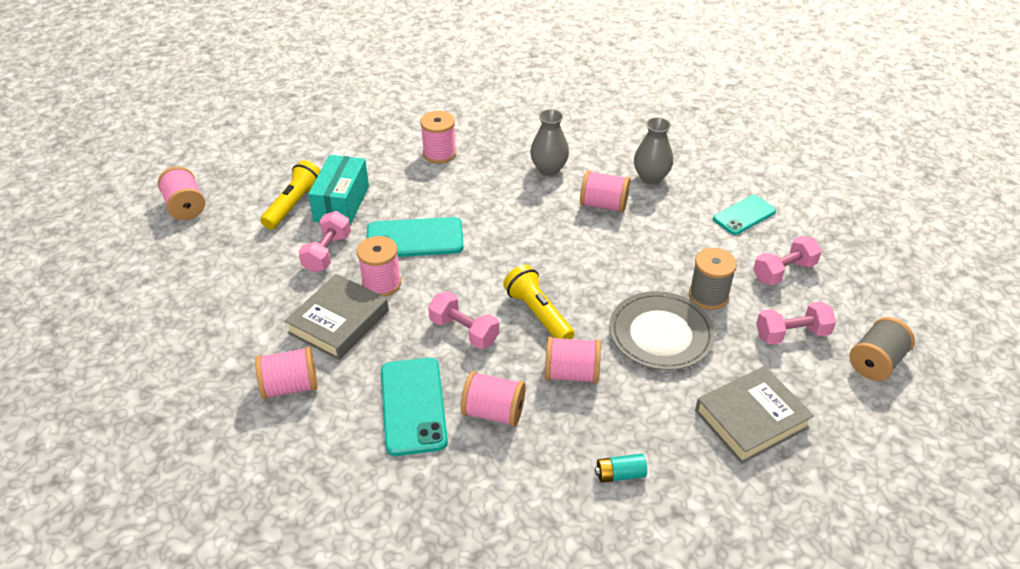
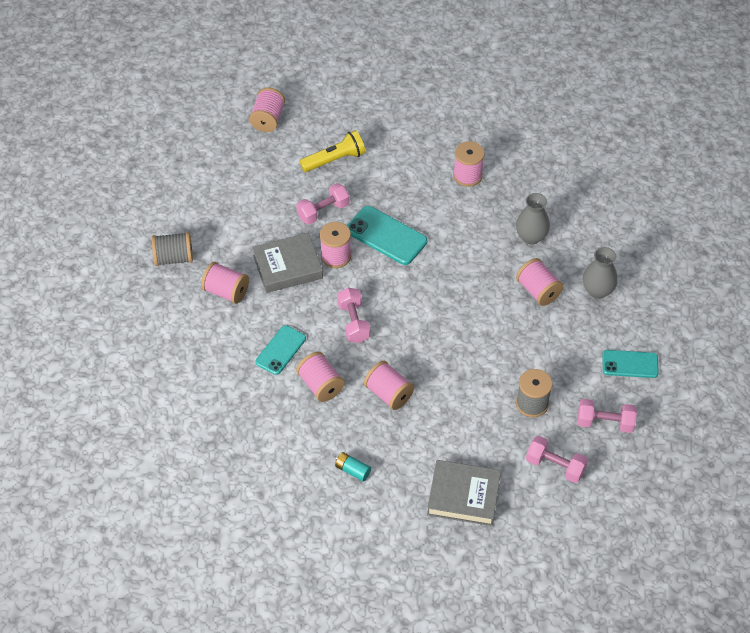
camera: 40 degrees right, 10 degrees up
(342, 203) = (365, 178): turquoise box -> none
(413, 406) = (280, 350): turquoise phone -> turquoise phone, size x0.67
(538, 314) = (409, 341): yellow flashlight -> none
(660, 334) = (470, 407): grey plate -> none
(876, 362) = (587, 521): grey spool -> grey spool (174, 258)

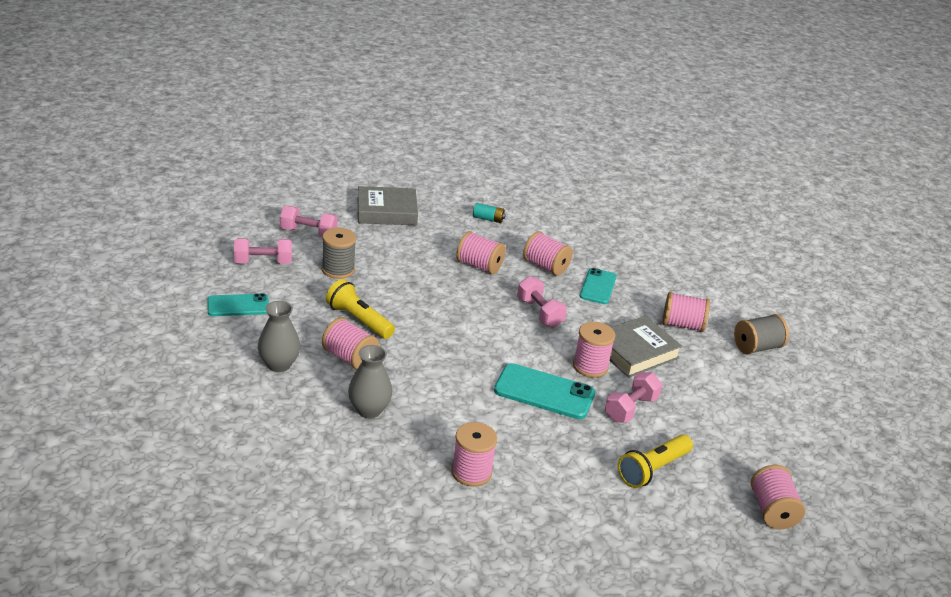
camera: 160 degrees right, 20 degrees down
(523, 333) = (359, 320): none -> yellow flashlight

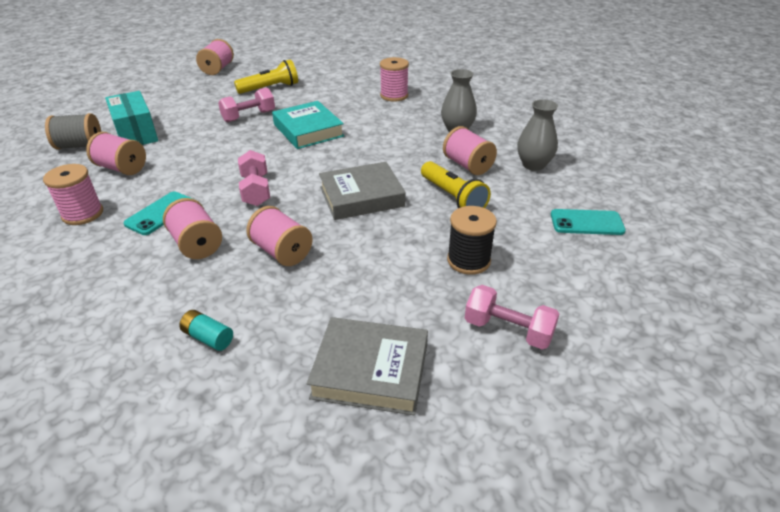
camera: 160 degrees left, 5 degrees up
(263, 262) = (569, 280): pink dumbbell -> none
(338, 270) = (468, 260): grey spool -> black spool
(544, 392) = (308, 130): turquoise phone -> turquoise book
(590, 366) = (252, 143): pink spool -> pink spool (83, 214)
(635, 352) = (198, 151): grey book -> grey book (361, 197)
(724, 369) = (136, 133): none -> turquoise box

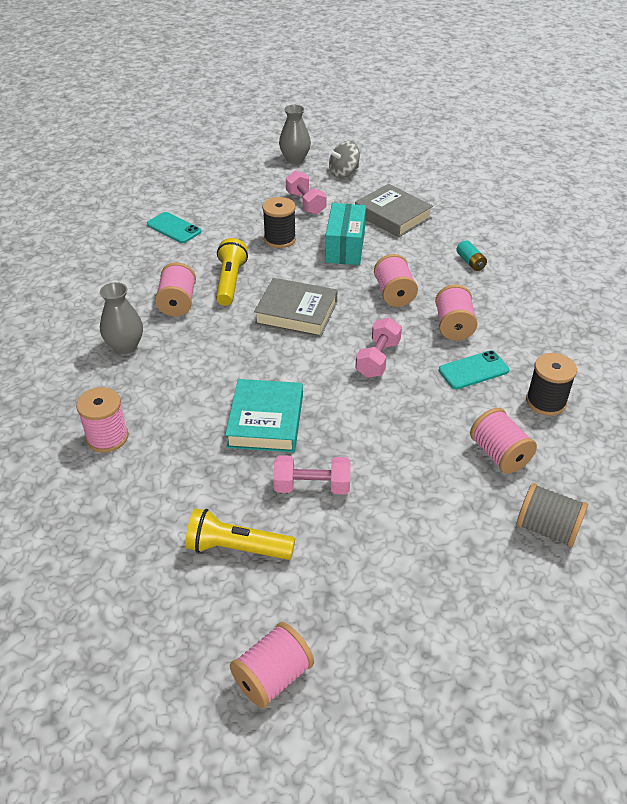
camera: 145 degrees left, 5 degrees up
(83, 214) = (546, 402): pink spool -> black spool
(136, 133) = (469, 522): turquoise box -> turquoise box (345, 247)
(533, 165) = (128, 280): grey vase -> grey vase (295, 159)
(535, 435) = (344, 173): none -> grey spinning top

